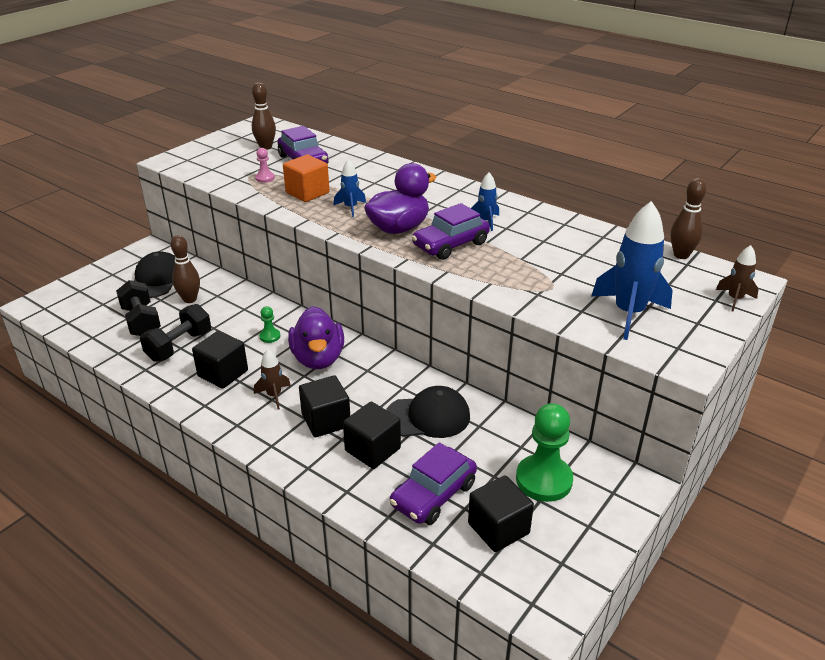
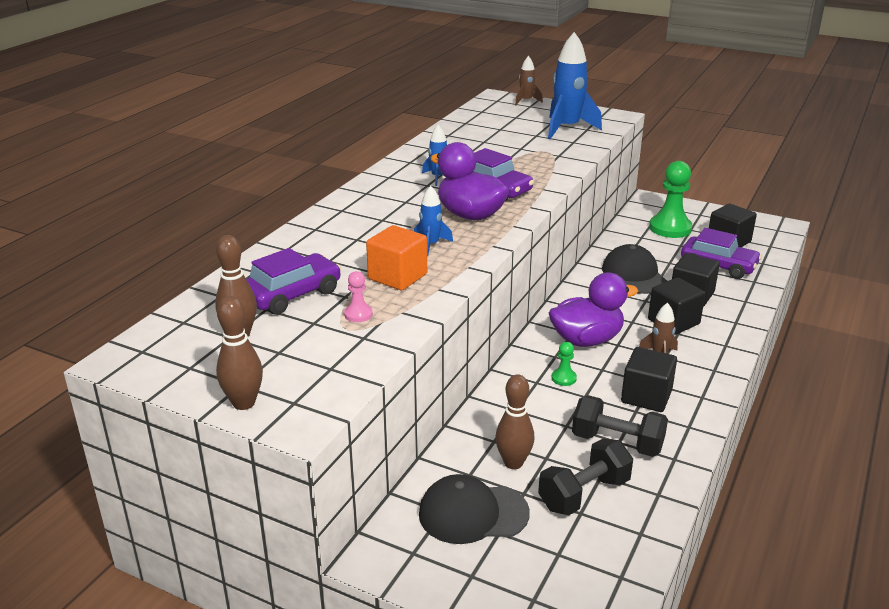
camera: 100 degrees left, 5 degrees down
(681, 255) = (468, 112): brown bowling pin -> brown bowling pin (244, 403)

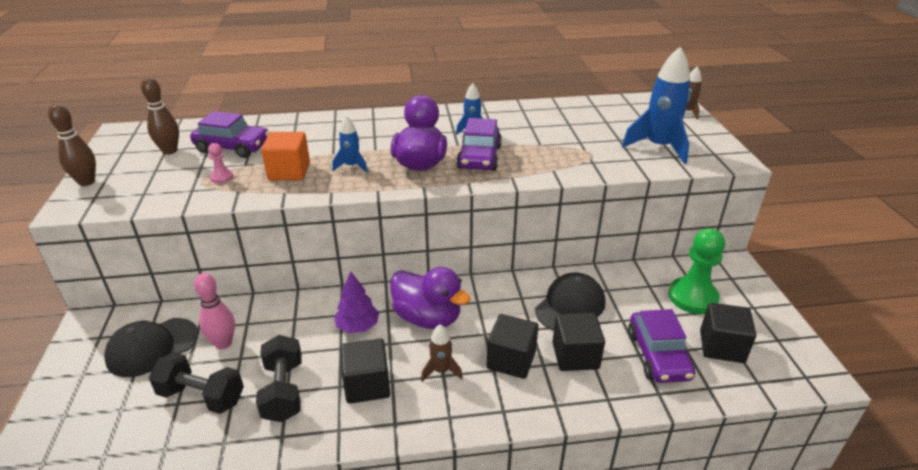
camera: 55 degrees right, 5 degrees up
(473, 513) = (152, 347): black cap -> black cap turned 90 degrees counterclockwise
(513, 463) = (223, 343): brown bowling pin -> pink bowling pin
(563, 378) = (357, 326): green pawn -> purple tree

